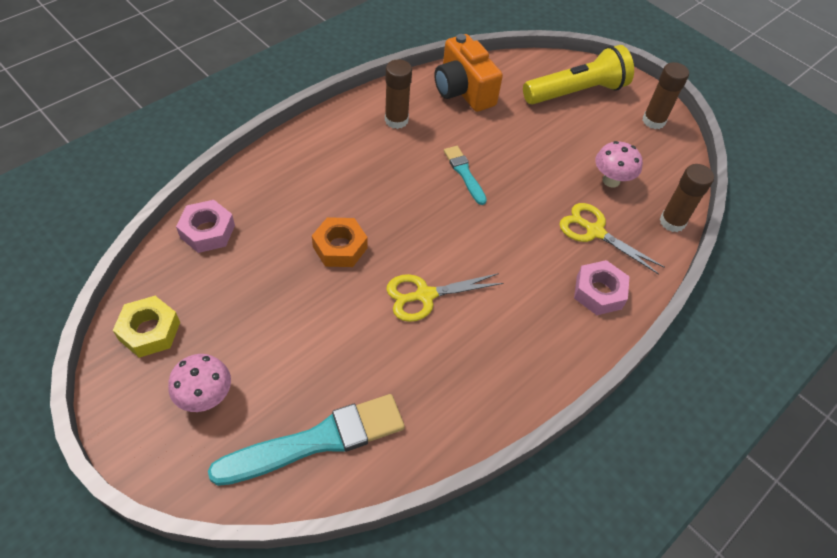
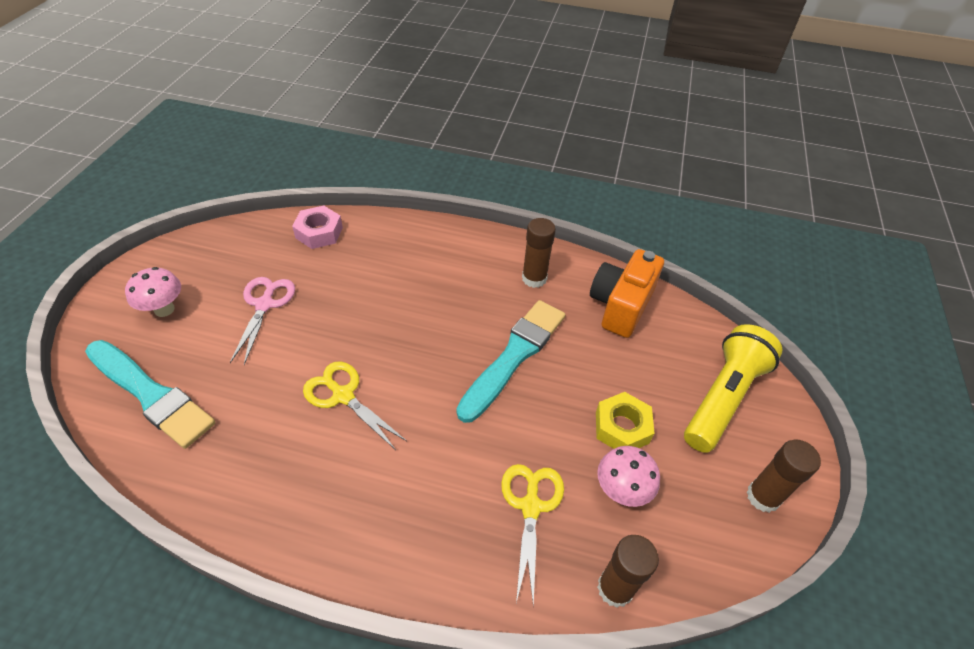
camera: 60 degrees right, 5 degrees down
(149, 331) = (209, 251): yellow nut -> yellow nut (622, 427)
(271, 311) = (265, 304): none -> pink scissors
(340, 247) = (357, 313): orange nut -> none
(464, 173) = (514, 356): turquoise brush -> turquoise brush, size x1.89
(576, 92) = (723, 398): yellow flashlight -> yellow flashlight turned 90 degrees counterclockwise
(599, 292) = (446, 548): pink nut -> none

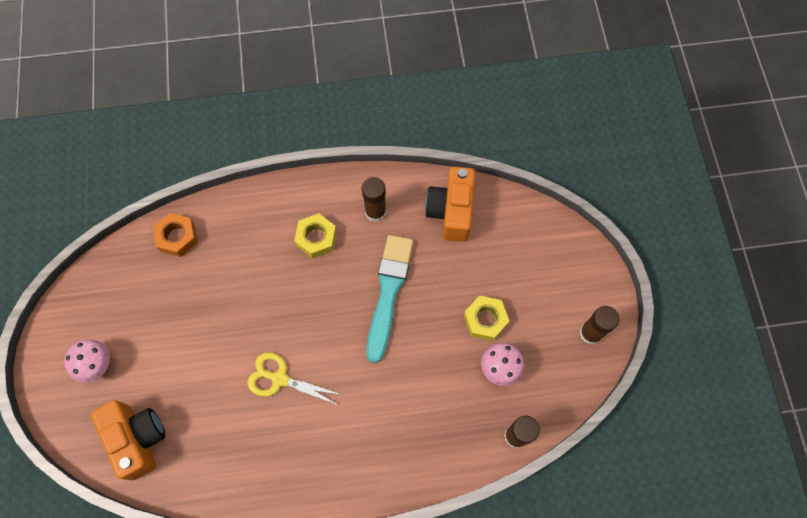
camera: 20 degrees left, 20 degrees up
(151, 394) = (138, 439): turquoise brush -> orange camera
(265, 304) = (175, 327): pink scissors -> none
(319, 232) = (177, 237): pink nut -> orange nut
(458, 280) = (316, 238): none -> yellow nut
(531, 506) = (445, 405): yellow scissors -> none
(723, 398) = (547, 265): yellow flashlight -> none

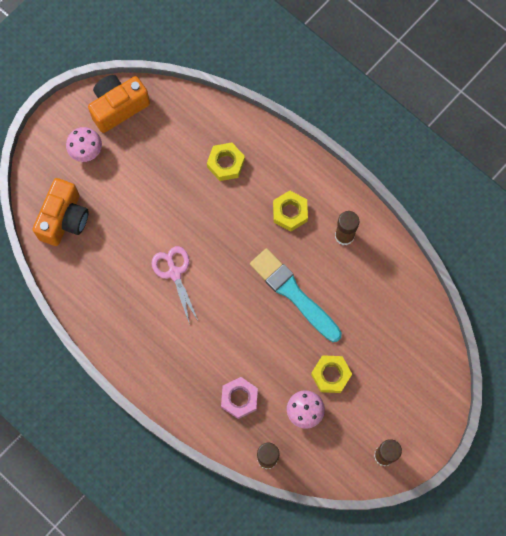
camera: 50 degrees right, 5 degrees up
(177, 237) = (210, 122): orange nut -> none
(225, 255) = (226, 163): none -> yellow nut
(279, 379) = (174, 273): yellow scissors -> pink scissors
(388, 292) = (293, 293): turquoise brush -> turquoise brush turned 105 degrees counterclockwise
(442, 416) = (239, 398): none -> pink nut
(451, 211) = (391, 287): orange camera -> orange camera (118, 107)

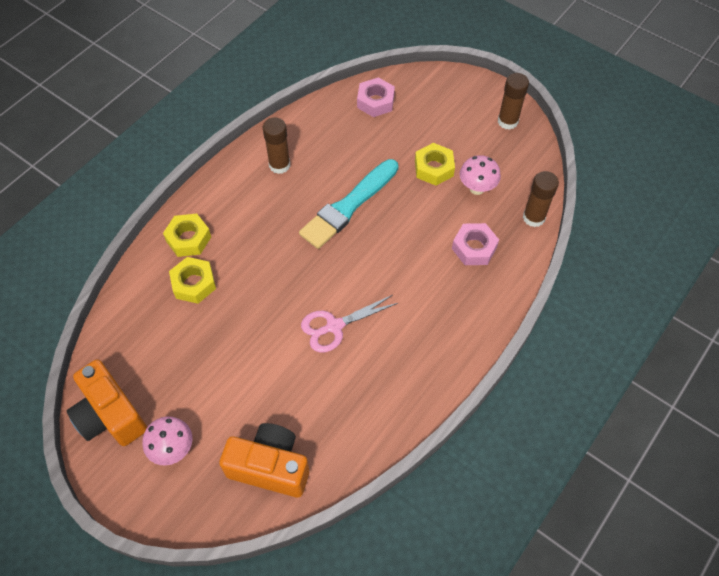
camera: 95 degrees left, 15 degrees down
(290, 212) = (254, 216): yellow nut -> yellow nut (188, 239)
(417, 329) = (375, 102): none -> pink nut

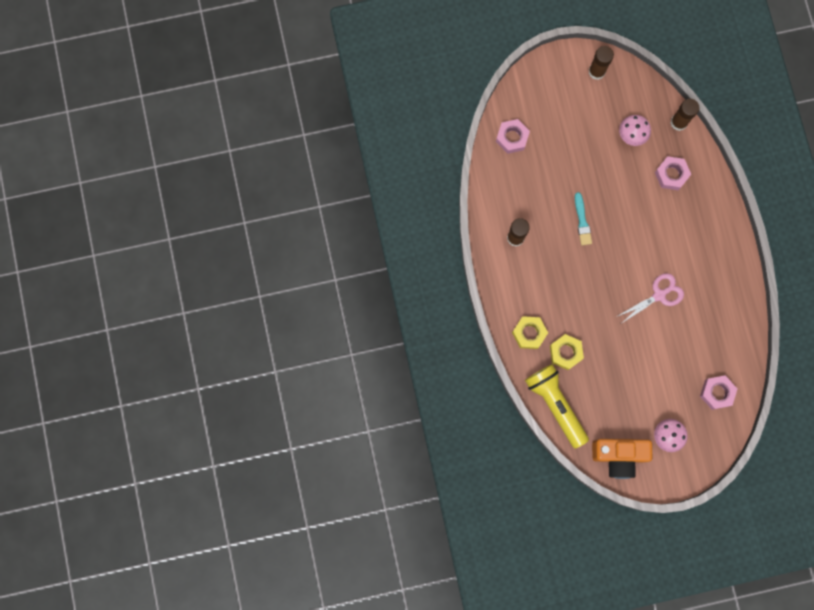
camera: 50 degrees left, 20 degrees up
(126, 313) = (555, 405): none -> yellow flashlight
(270, 467) = (717, 393): orange camera -> pink nut
(334, 326) = (659, 295): pink scissors -> pink scissors turned 135 degrees counterclockwise
(348, 206) = (582, 221): turquoise brush -> turquoise brush, size x0.53
(434, 168) = (595, 148): yellow nut -> none

